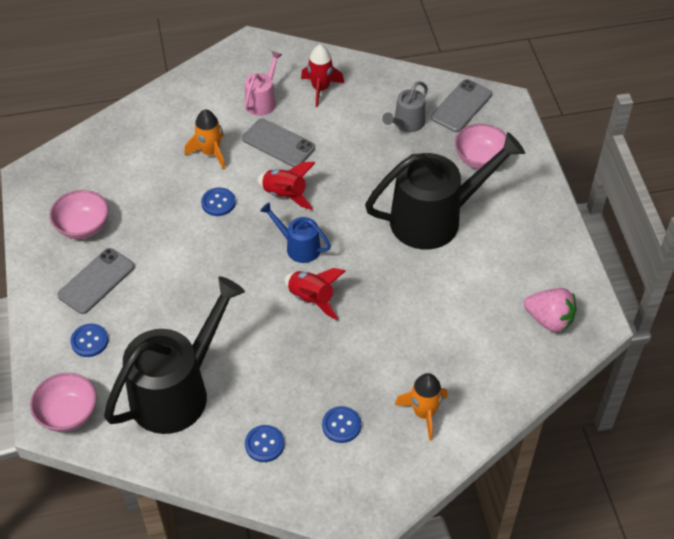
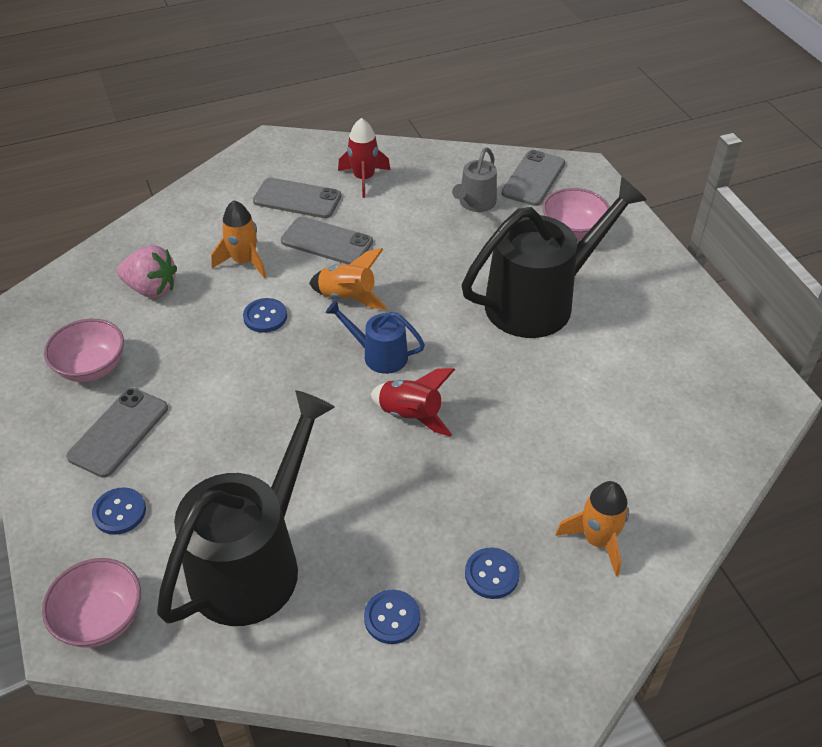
camera: 10 degrees left, 5 degrees down
(262, 101) = (297, 199): pink watering can -> grey phone
(285, 194) = (348, 297): red rocket -> orange rocket
(549, 320) = (717, 399): pink strawberry -> pink strawberry (151, 289)

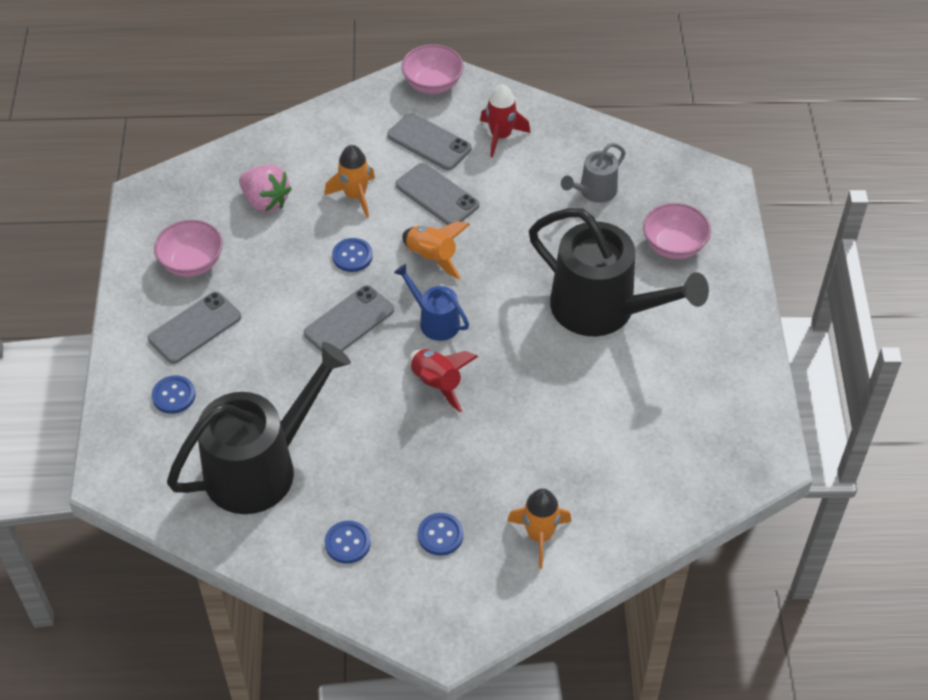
camera: 20 degrees right, 5 degrees up
(101, 618) = (134, 474): pink bowl -> pink bowl (432, 84)
(533, 178) = (665, 179): grey phone -> grey phone (349, 321)
(540, 301) = (604, 309): black watering can -> black watering can turned 45 degrees clockwise

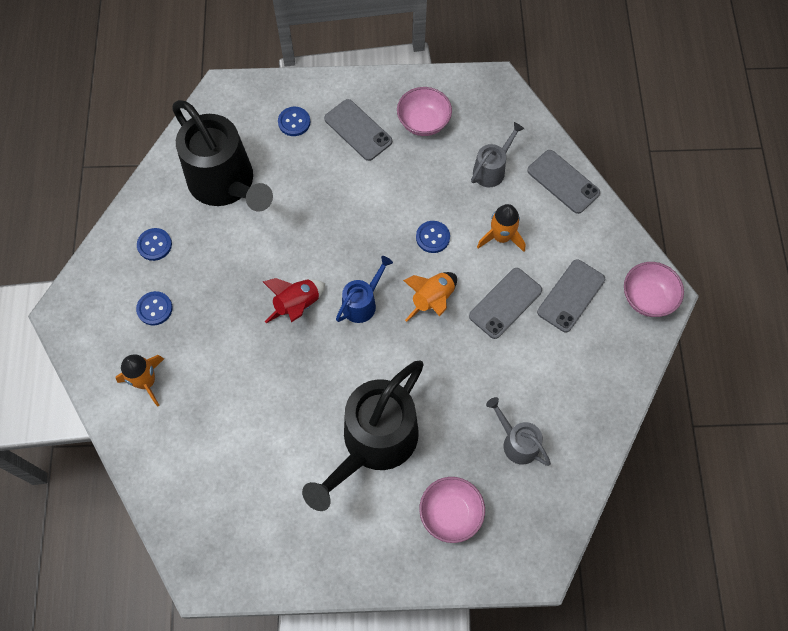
camera: 90 degrees right, 15 degrees up
(265, 201) = (492, 169): pink strawberry -> grey watering can
(349, 321) = (362, 238): grey phone -> grey phone (563, 182)
(500, 136) = (583, 358): red rocket -> none

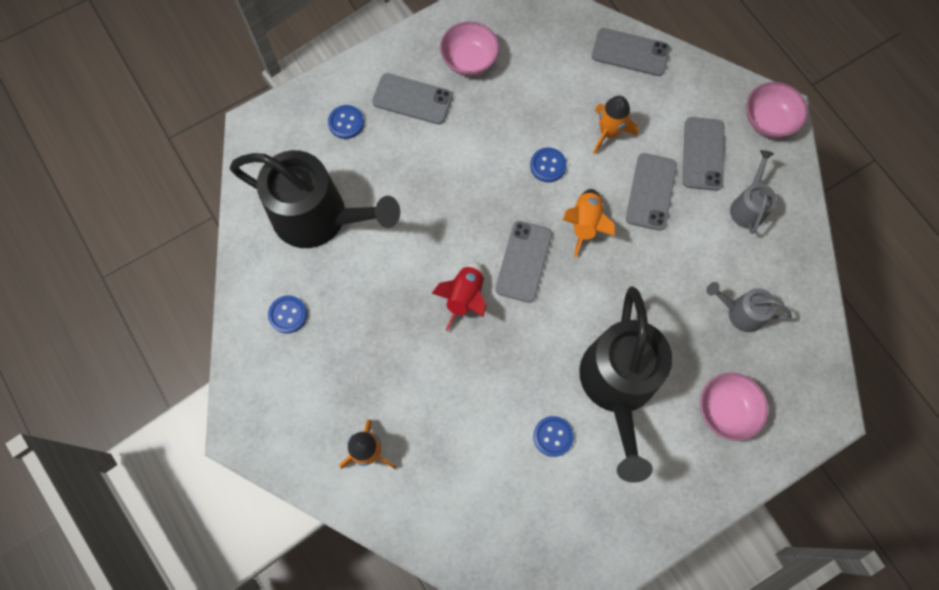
camera: 30 degrees left, 5 degrees up
(154, 309) = (330, 377): blue button -> blue button (553, 436)
(362, 302) = (523, 261): blue watering can -> grey phone
(492, 169) = (560, 73): grey watering can -> grey watering can (748, 206)

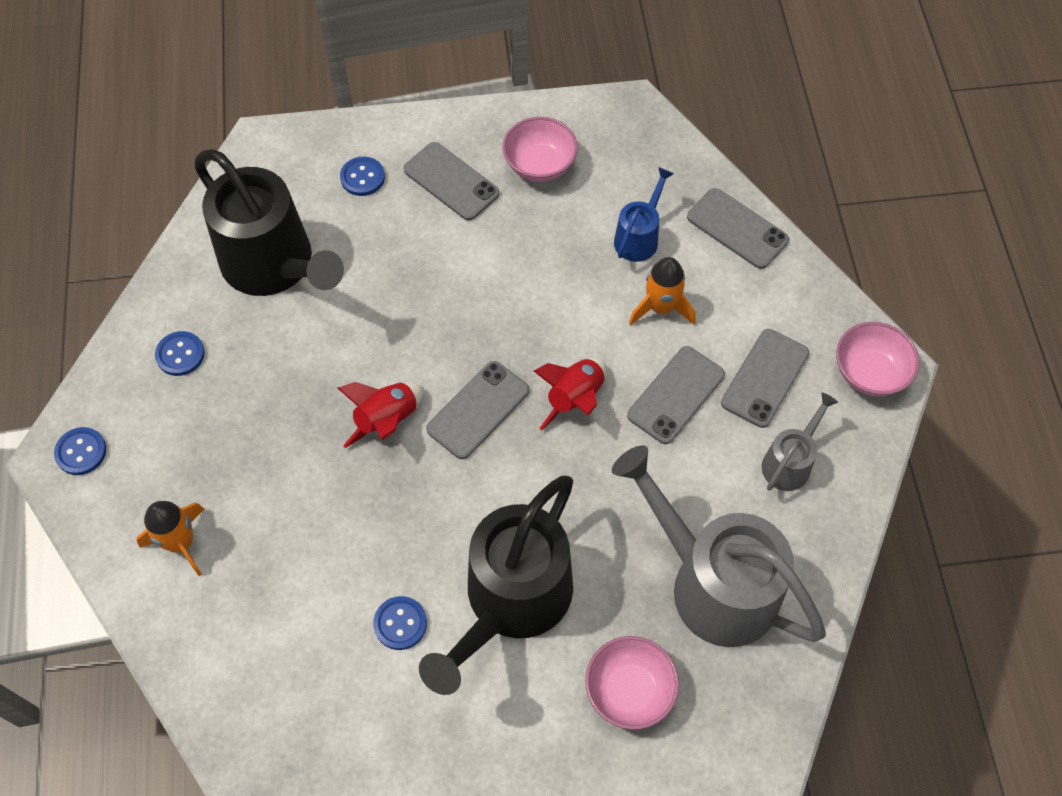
camera: 25 degrees right, 10 degrees down
(548, 165) = (567, 315): blue button -> blue button (81, 452)
(567, 86) = (639, 237): none -> blue watering can
(585, 224) = (575, 398): orange rocket -> red rocket
(740, 312) = (711, 582): grey watering can -> grey watering can, size x2.09

